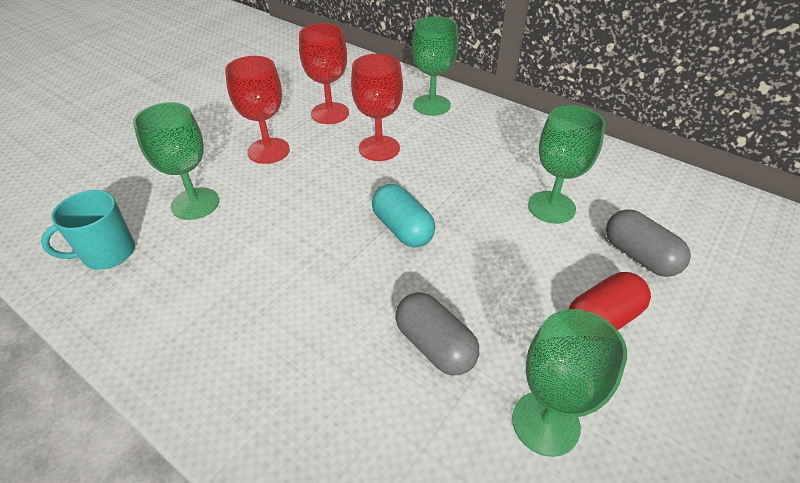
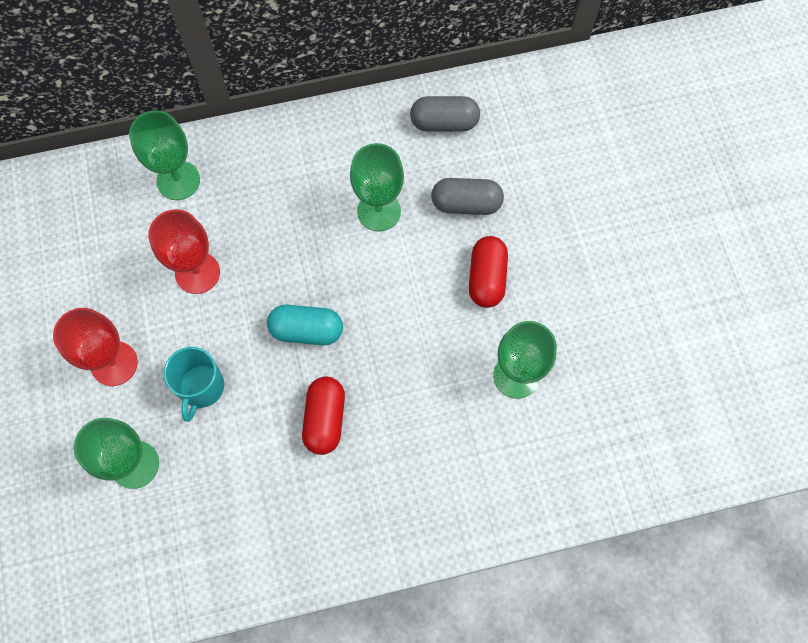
camera: 50 degrees left, 25 degrees up
(108, 253) = (138, 561): turquoise mug -> turquoise mug (201, 388)
(330, 113) = (105, 274): red goblet -> none
(336, 291) = (325, 419): none -> red capsule
(434, 346) = (420, 392): grey capsule -> grey capsule (444, 123)

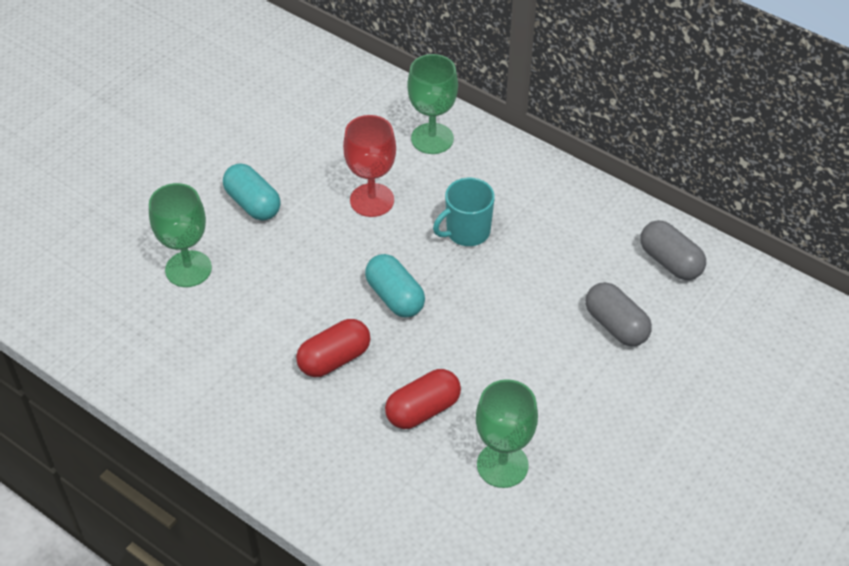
camera: 50 degrees right, 20 degrees down
(114, 363) = (253, 203): red goblet -> turquoise capsule
(201, 388) = (284, 266): turquoise mug -> turquoise mug (467, 232)
(379, 211) = (544, 273): green goblet -> none
(486, 278) = (566, 384): red capsule -> red capsule (423, 410)

